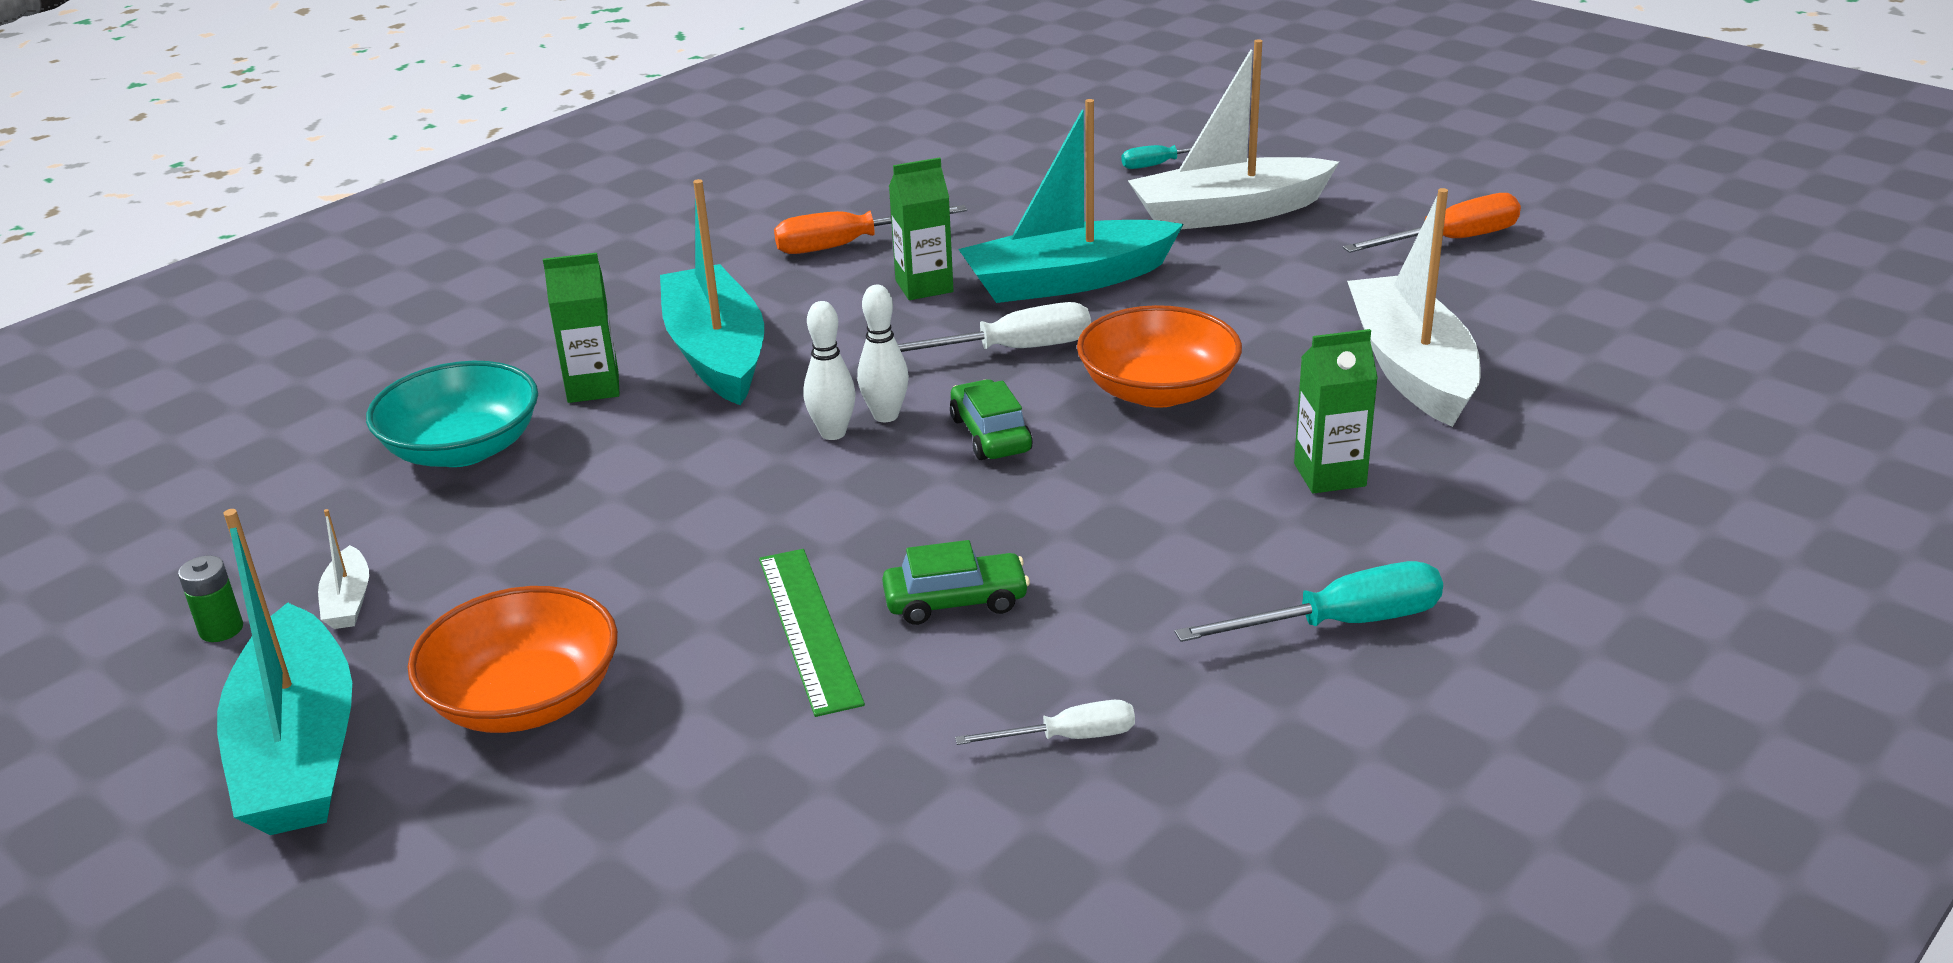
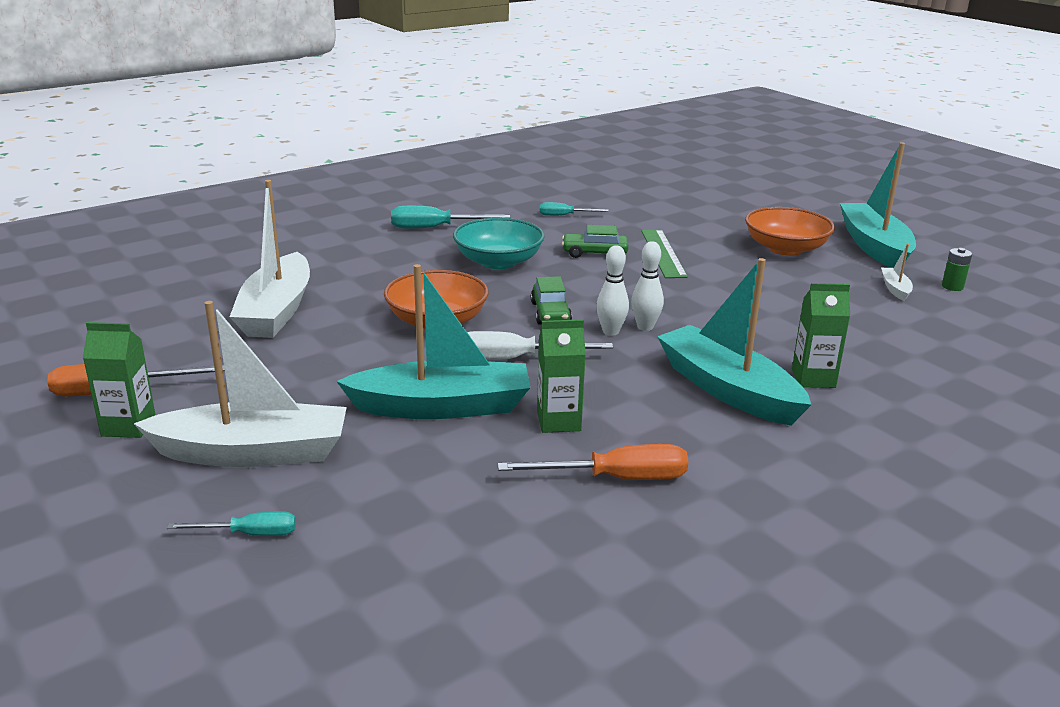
camera: 170 degrees left, 5 degrees down
(463, 449) = (883, 351): turquoise bowl -> turquoise bowl (498, 262)
(716, 353) = (727, 389): turquoise boat -> turquoise boat turned 150 degrees clockwise
(1068, 737) = (564, 216): white screwdriver -> turquoise screwdriver
(1329, 475) = (383, 272): green carton -> green carton (128, 426)

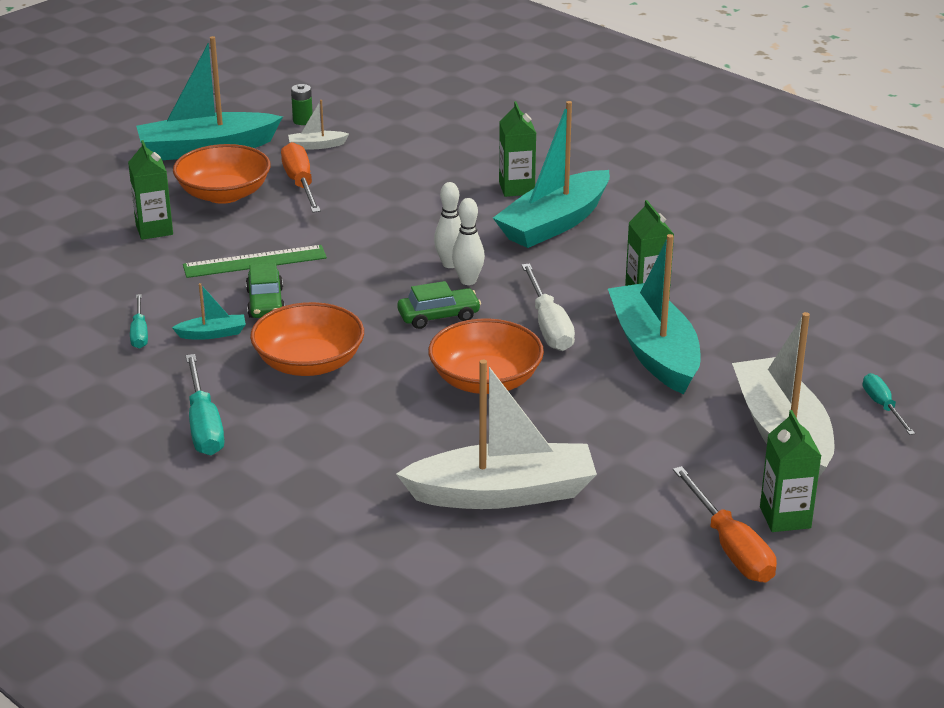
camera: 100 degrees left, 5 degrees up
(498, 262) = (309, 363): turquoise bowl -> orange bowl
(554, 235) = (212, 334): none -> turquoise boat
(616, 479) = (714, 264): orange screwdriver -> orange screwdriver (300, 184)
(720, 224) = (154, 230): none -> green carton

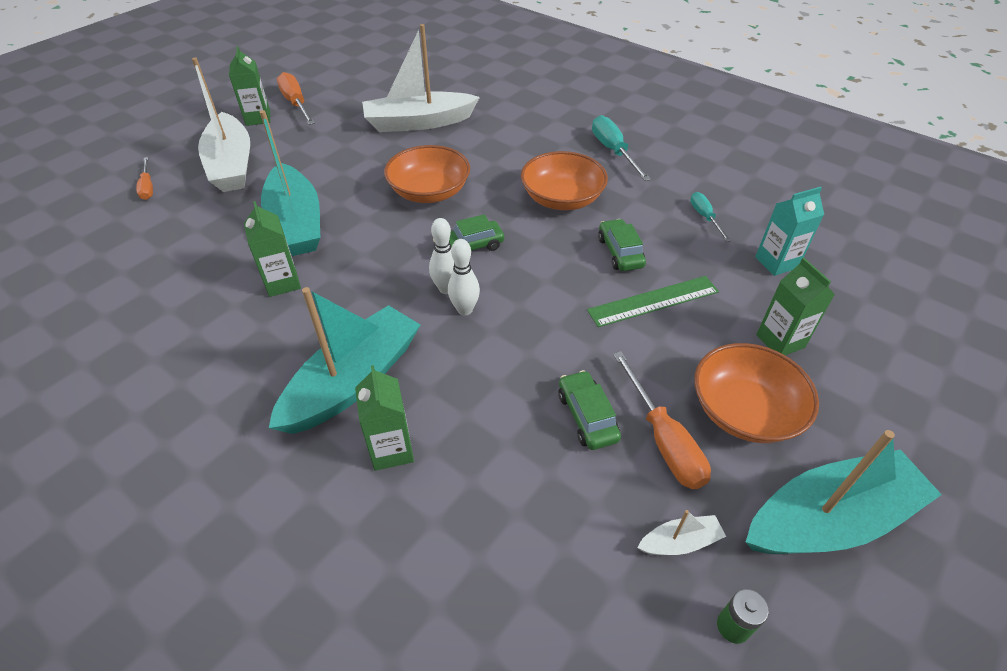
camera: 175 degrees right, 15 degrees up
(97, 286) = (776, 262): none -> turquoise carton
(212, 334) = (647, 220): turquoise boat -> none
(356, 197) = (587, 416): none -> green car
(548, 326) = (377, 242): white screwdriver -> none
(882, 406) = (148, 187): turquoise screwdriver -> orange screwdriver

